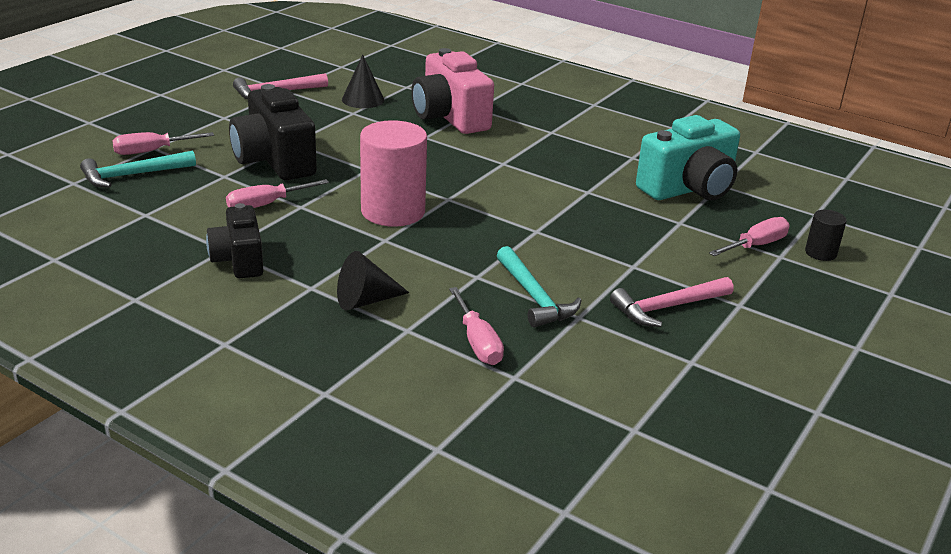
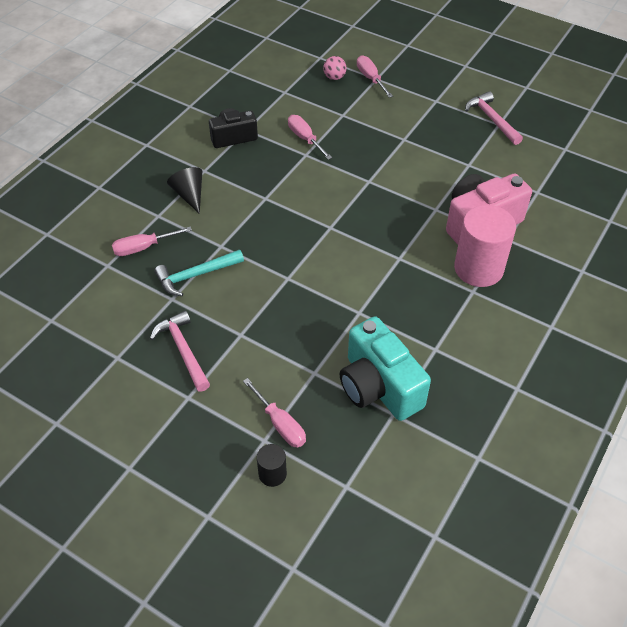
camera: 90 degrees right, 20 degrees up
(133, 175) = (334, 77): turquoise hammer -> pink ball
(274, 160) = (371, 134): black camera -> none
(363, 99) = (497, 168): black cone -> none
(393, 211) = (305, 199): pink cylinder -> pink cylinder (478, 268)

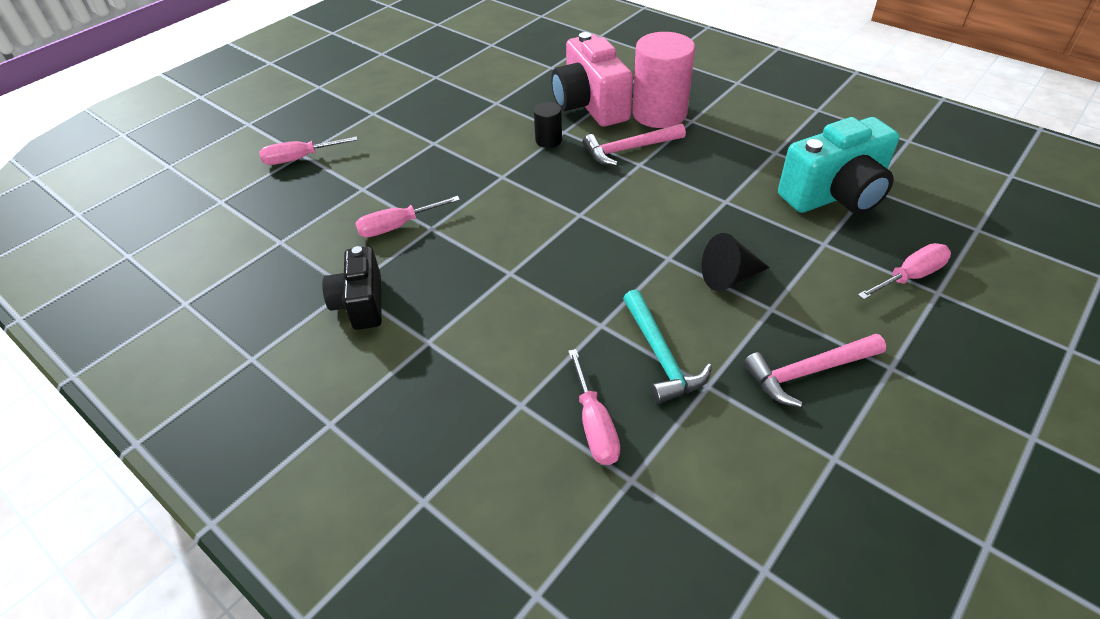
camera: 80 degrees left, 5 degrees down
(189, 195) = (481, 361): black cone -> black cone (729, 277)
(272, 474) = (985, 287): black cylinder -> black cylinder (548, 140)
(334, 77) = (277, 190): pink ball -> none
(491, 119) = (426, 80): pink hammer -> pink hammer (629, 149)

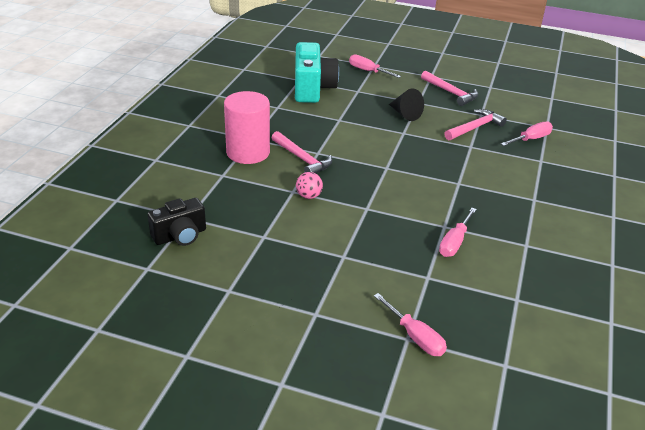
camera: 115 degrees left, 10 degrees down
(361, 303) = (533, 235): black camera -> black camera (180, 236)
(398, 226) = (455, 242): pink screwdriver -> pink screwdriver turned 75 degrees clockwise
(548, 140) = (308, 196): black cylinder -> pink ball
(590, 105) = (248, 185): pink camera -> none
(661, 355) = (475, 127): turquoise hammer -> pink hammer
(835, 195) = (312, 88): turquoise camera -> turquoise camera turned 45 degrees clockwise

